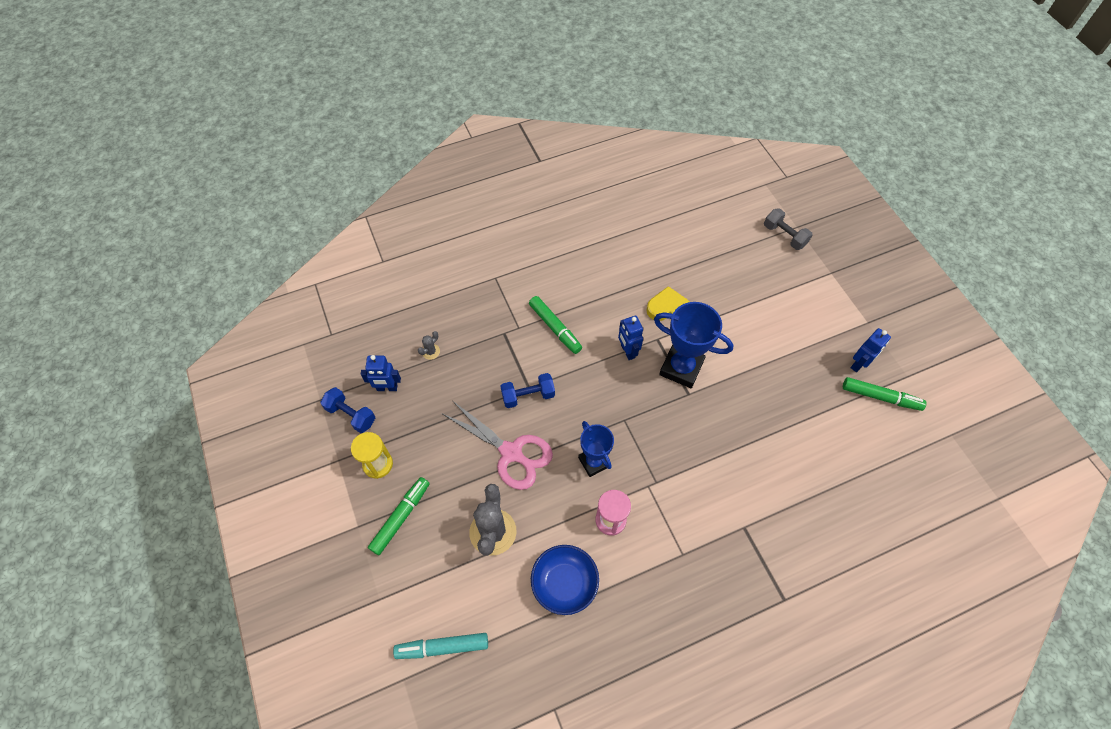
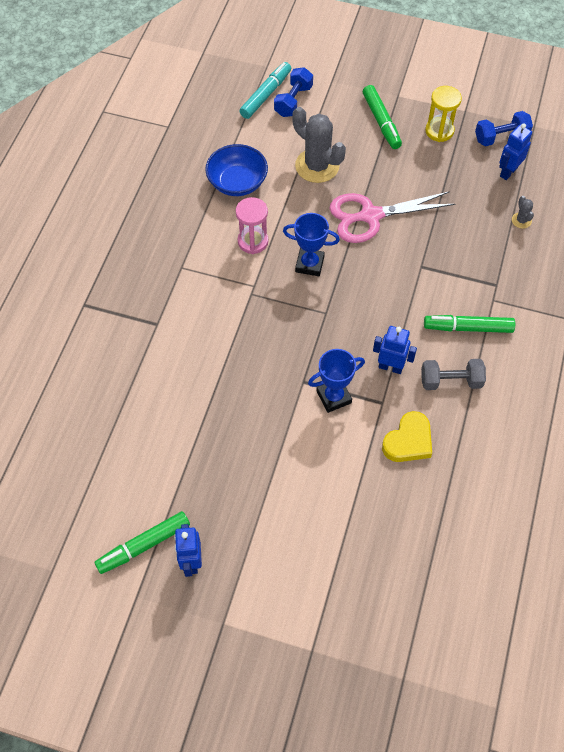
camera: 130 degrees right, 0 degrees up
(528, 396) = (413, 260): blue dumbbell -> blue dumbbell (293, 101)
(681, 368) = (333, 397): blue trophy -> blue trophy, size x0.64
(784, 236) = (402, 649): grey dumbbell -> grey dumbbell (450, 381)

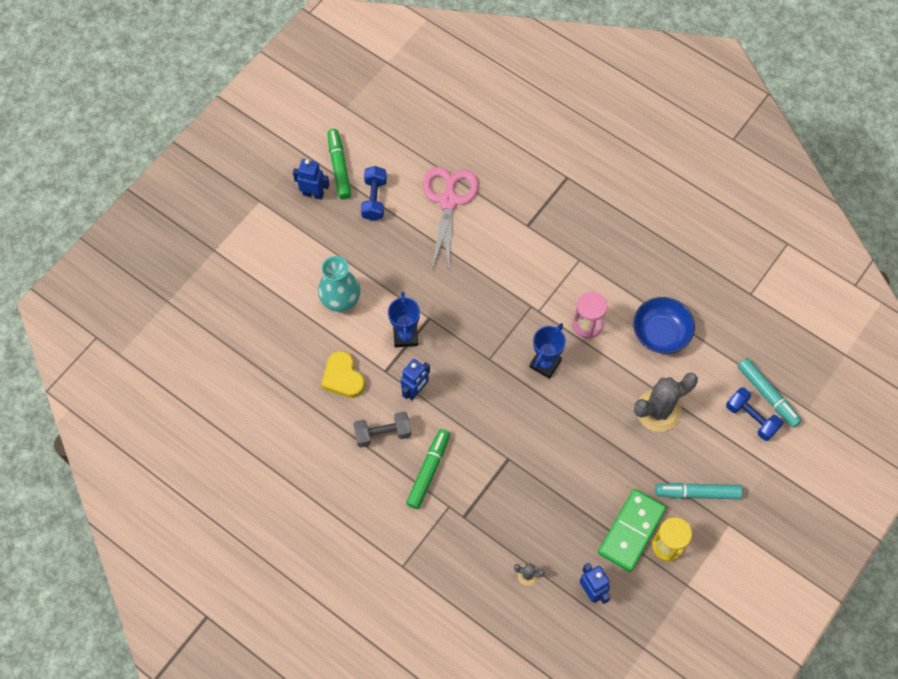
camera: 110 degrees right, 5 degrees up
(319, 477) = (340, 300): none -> turquoise vase
(370, 216) = (581, 436): pink scissors -> pink scissors (448, 200)
(381, 121) = (697, 493): green marker -> turquoise marker
(440, 158) = (631, 531): none -> green domino
(450, 381) = (383, 433): grey dumbbell -> grey dumbbell turned 60 degrees clockwise
(501, 137) = (639, 605): blue dumbbell -> blue dumbbell (374, 199)

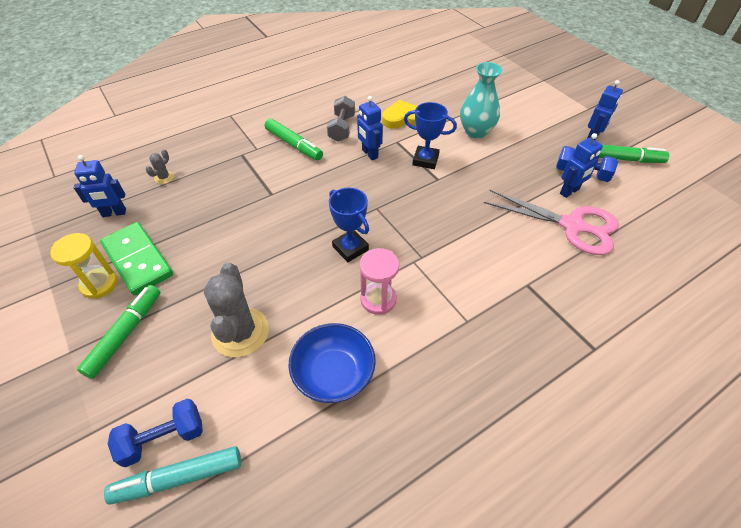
camera: 110 degrees right, 15 degrees down
(404, 207) = (569, 191): none -> blue robot
(697, 493) = (125, 334): turquoise marker -> green marker

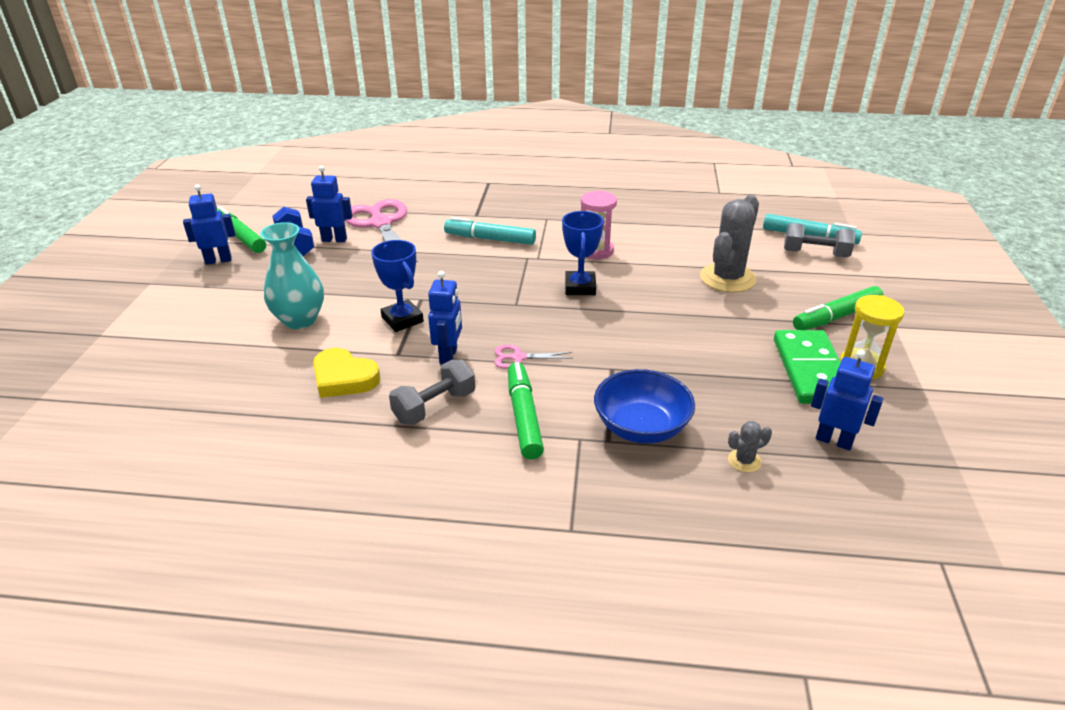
camera: 140 degrees left, 15 degrees down
(163, 438) = (815, 254): blue dumbbell -> grey dumbbell
(331, 172) = (518, 358): none -> pink scissors
(334, 374) = (670, 234): blue bowl -> blue bowl (641, 427)
(474, 260) = (490, 239): none -> turquoise marker

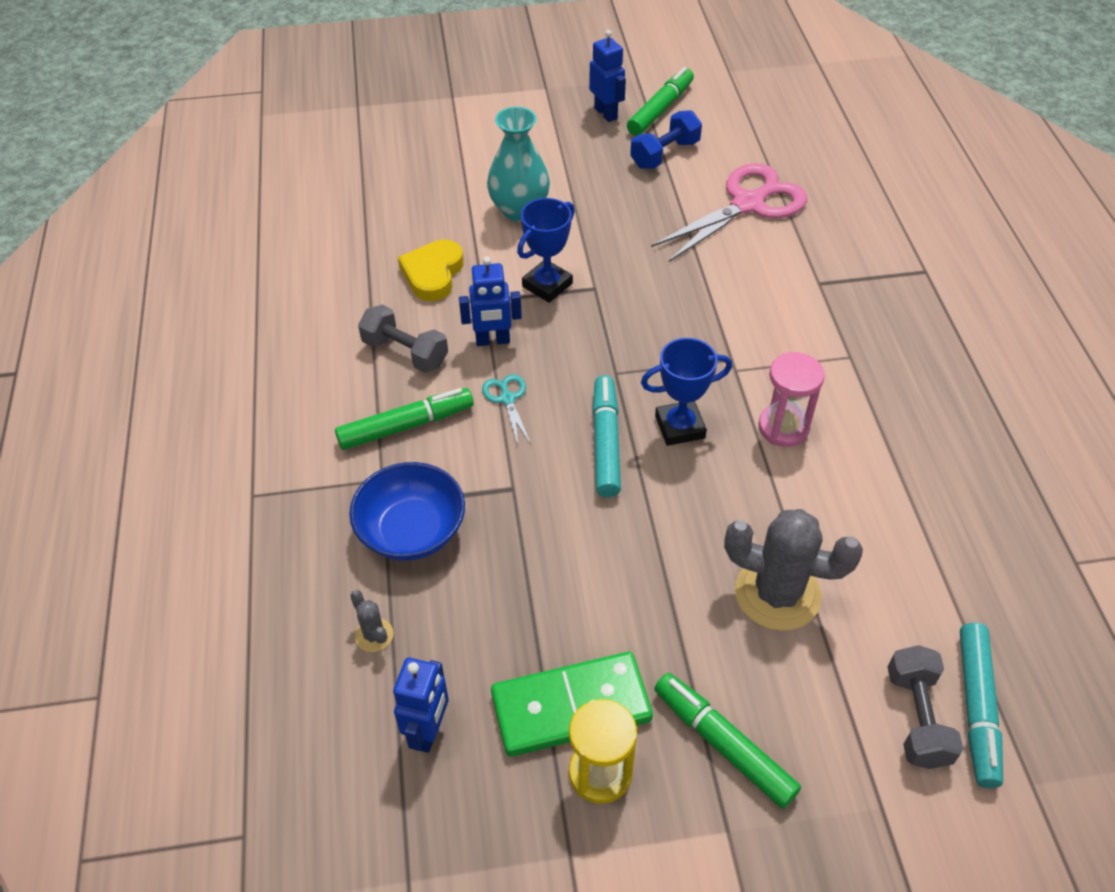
camera: 75 degrees right, 15 degrees up
(334, 239) = (690, 179): blue robot -> none
(490, 239) = (761, 312): turquoise marker -> turquoise marker (605, 442)
(518, 358) = (507, 399): pink scissors -> turquoise scissors

